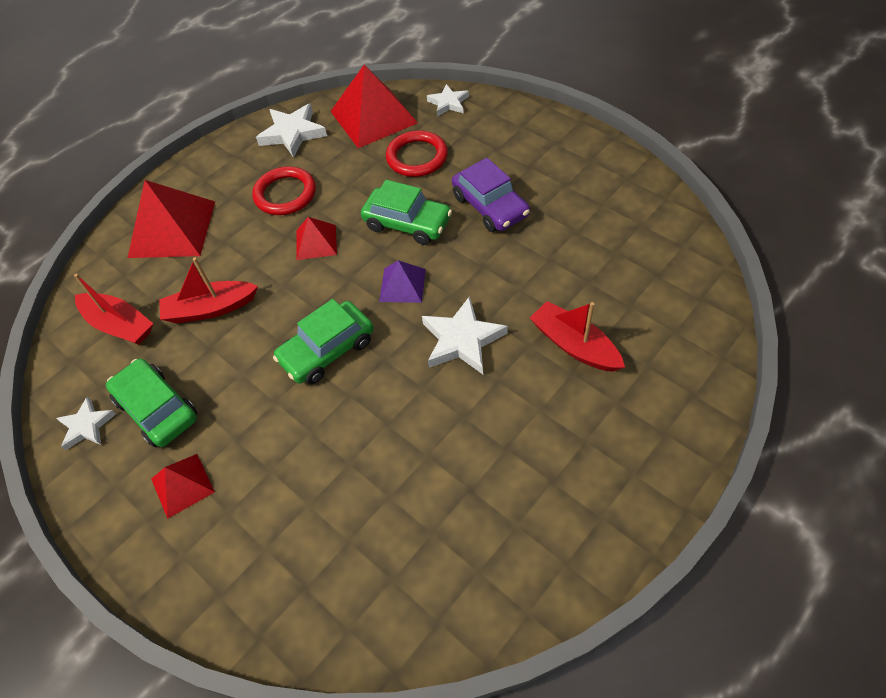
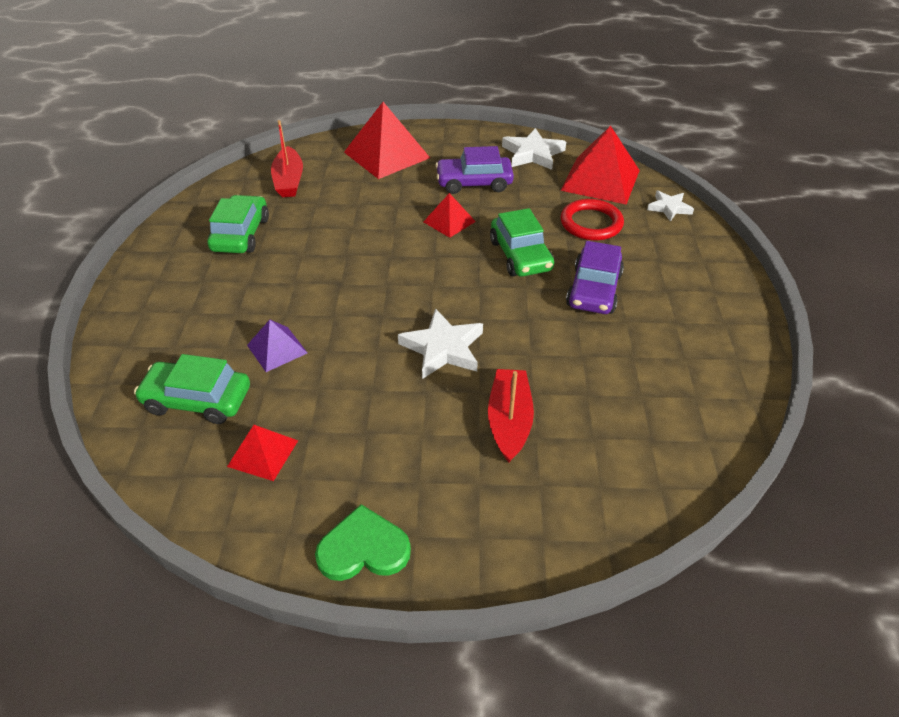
camera: 45 degrees right, 10 degrees down
(87, 426) = (203, 214): white star -> none
(182, 485) = (193, 279): red pyramid -> red pyramid (263, 453)
(210, 309) = (340, 209): red boat -> none
(285, 194) = (474, 183): red ring -> purple car
(327, 350) = (361, 282): green car -> green car (198, 400)
(402, 285) = (459, 286): purple pyramid -> purple pyramid (277, 349)
(621, 516) = (363, 548): none -> green heart

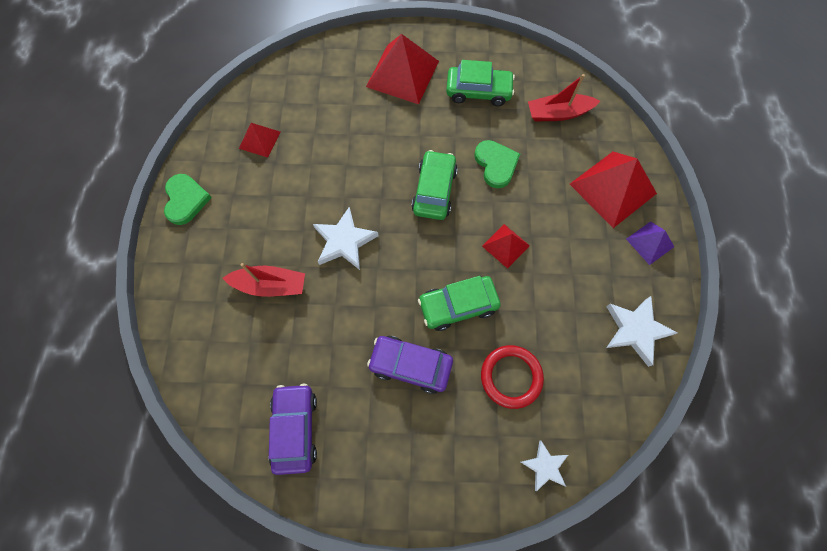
camera: 90 degrees right, 25 degrees up
(198, 400) = (305, 98): green car -> green car (434, 190)
(277, 349) = (349, 134): purple pyramid -> purple pyramid (650, 243)
(347, 224) = (496, 164): none -> green heart
(474, 183) = (571, 268): purple car -> purple car (295, 428)
(600, 180) = (592, 398): red pyramid -> red pyramid (402, 74)

